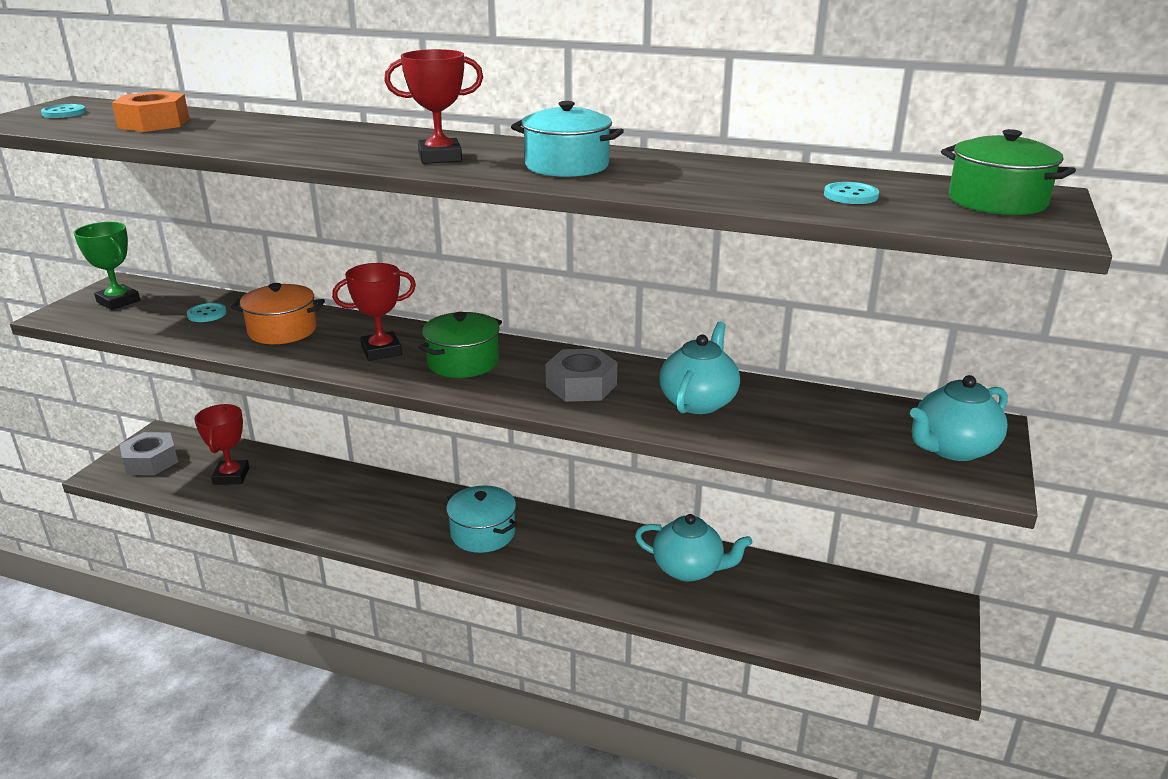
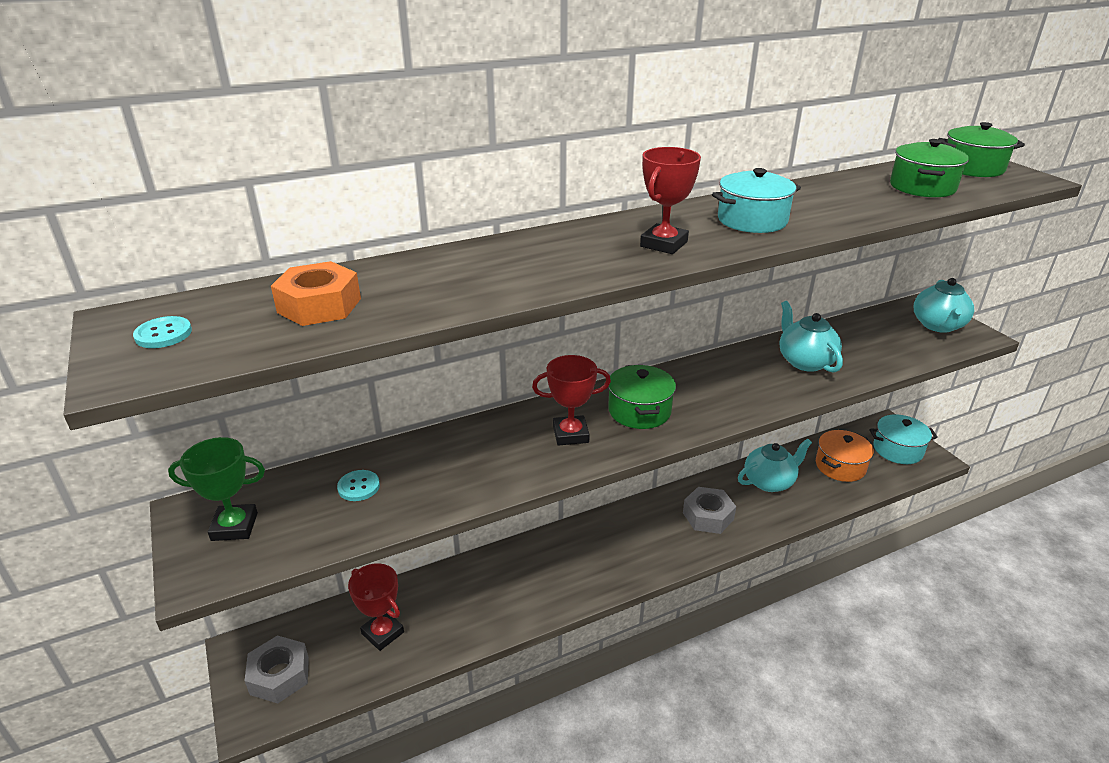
camera: 45 degrees left, 5 degrees up
(282, 331) = (460, 462): orange pot -> orange pot (840, 466)
(381, 351) = (570, 434): red trophy -> red trophy turned 60 degrees clockwise
(483, 533) = (636, 541): turquoise pot -> turquoise pot (897, 450)
(581, 385) = (734, 386): grey nut -> grey nut (708, 516)
(850, 195) = (922, 187): turquoise button -> green pot

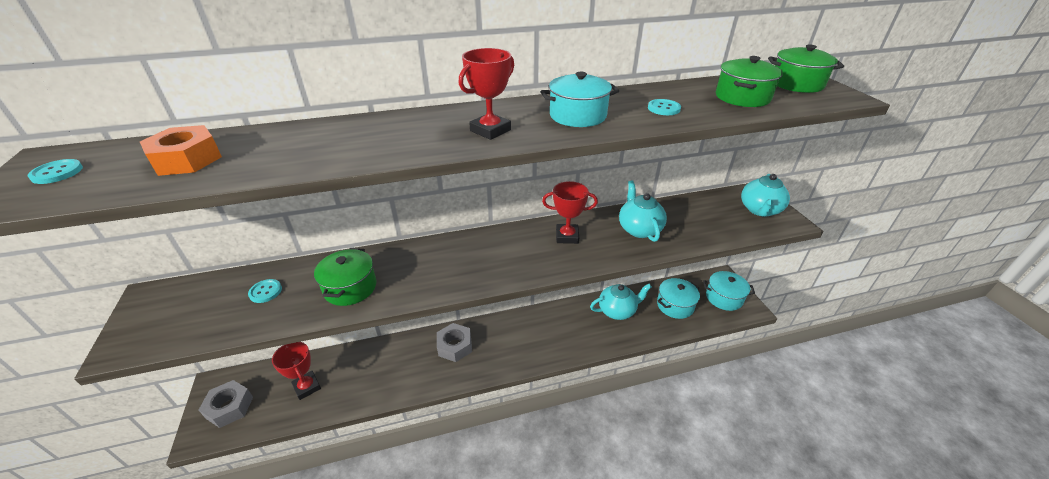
camera: 10 degrees right, 5 degrees up
(234, 526) = (167, 312): green trophy -> none
(570, 434) = (434, 269): red trophy -> red trophy (567, 236)
(639, 411) = (494, 256): green pot -> green pot (350, 287)
(708, 516) = (562, 331): grey nut -> grey nut (455, 346)
(840, 466) = (675, 305): orange pot -> turquoise pot
(843, 205) = (663, 108): none -> turquoise button

